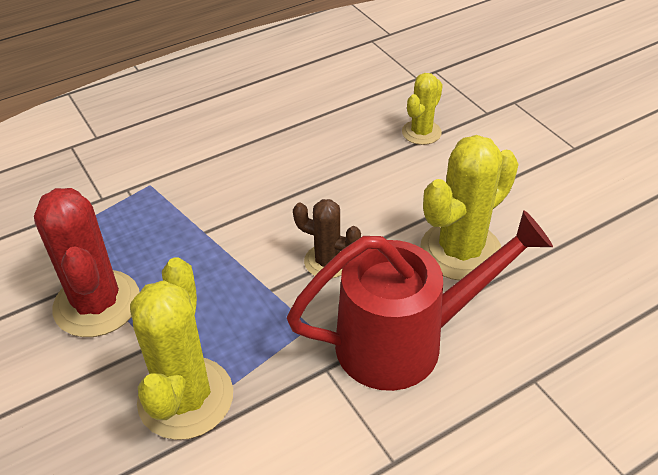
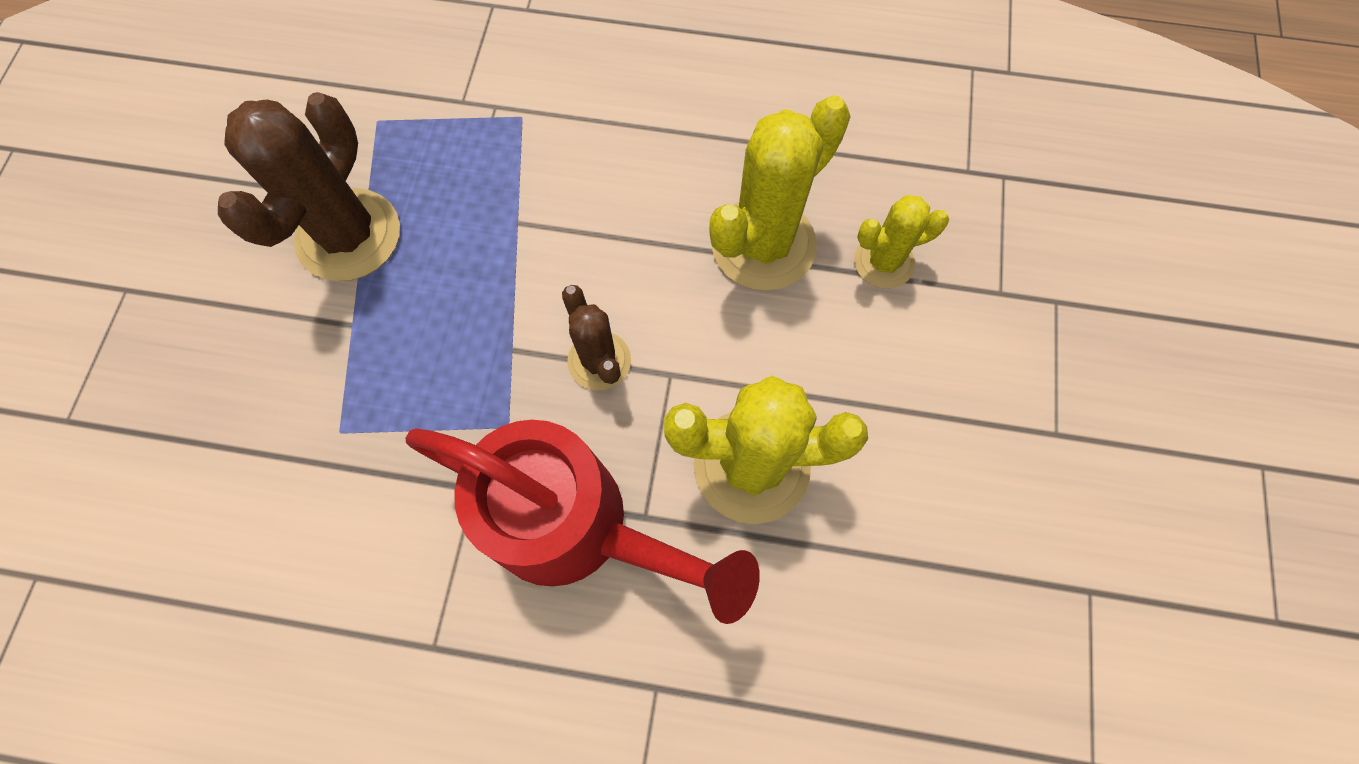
camera: 40 degrees right, 25 degrees up
(97, 304) = (348, 235): red cactus -> brown cactus
(185, 398) = (328, 411): yellow cactus -> yellow cactus (763, 244)

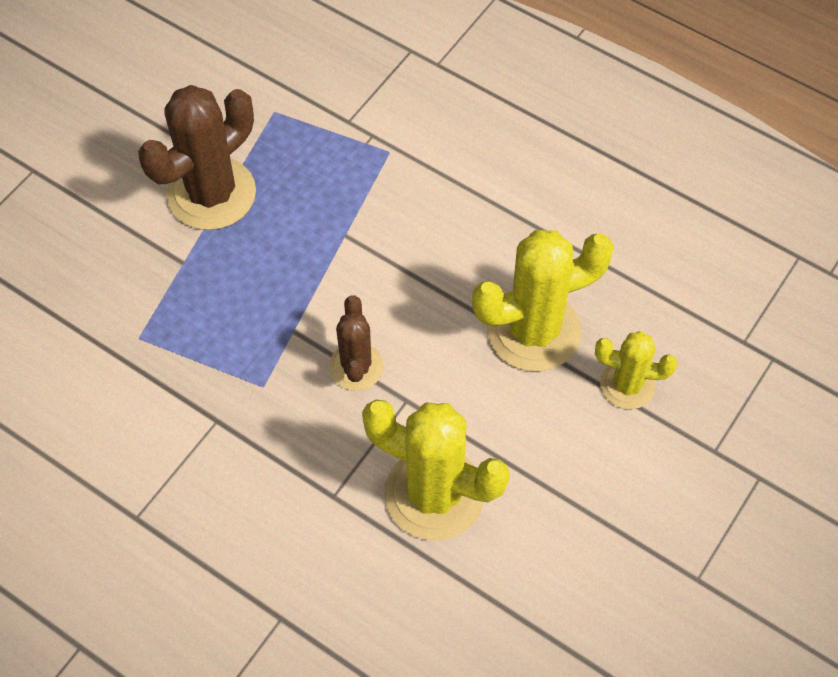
camera: 25 degrees right, 10 degrees down
(577, 526) = (279, 480): red watering can -> none

